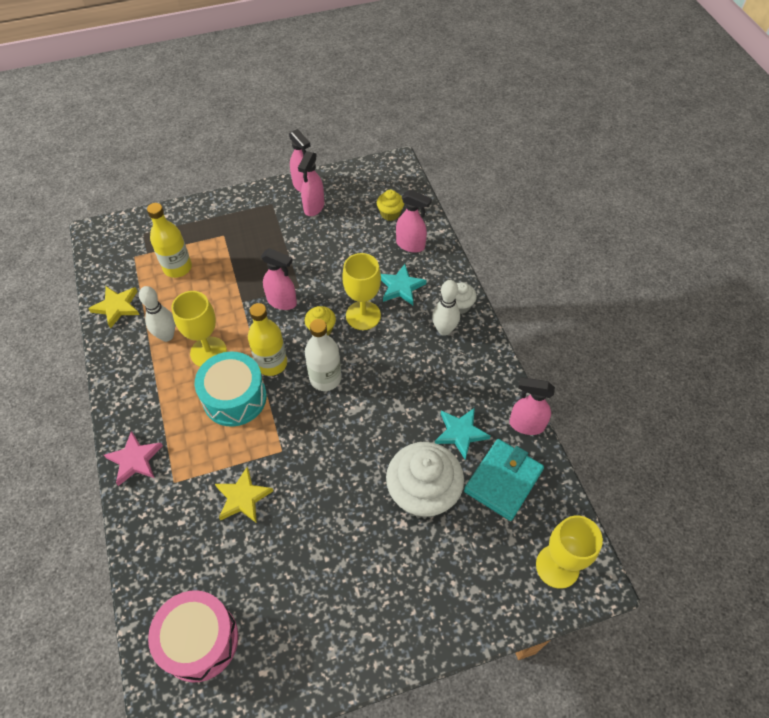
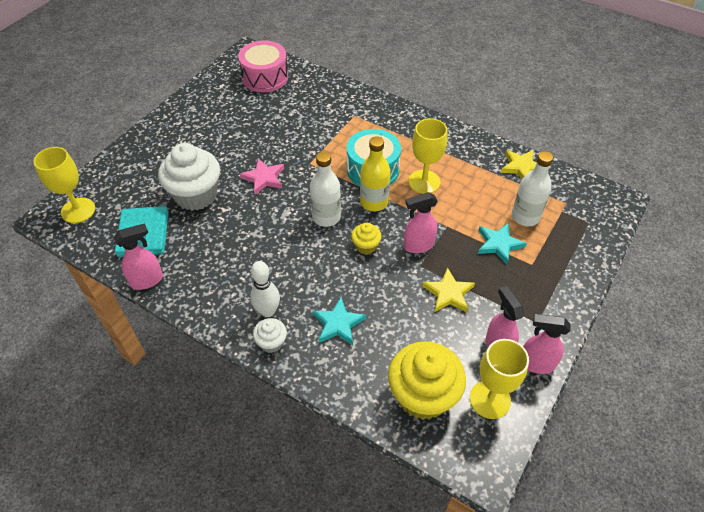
camera: 140 degrees right, 5 degrees down
(135, 460) = (389, 111): pink star -> pink star (264, 178)
(167, 336) = (464, 173): white bowling pin -> none
(177, 267) = (525, 217): yellow bottle -> white bottle
(243, 497) = (307, 131): yellow star -> yellow star (448, 293)
(363, 315) = (345, 278): yellow goblet -> yellow goblet (490, 399)
(390, 213) = (423, 395): yellow cupcake -> yellow cupcake, size x2.10
(411, 245) = (369, 373): pink spray bottle -> none
(460, 433) = (195, 244): turquoise star -> turquoise star (499, 244)

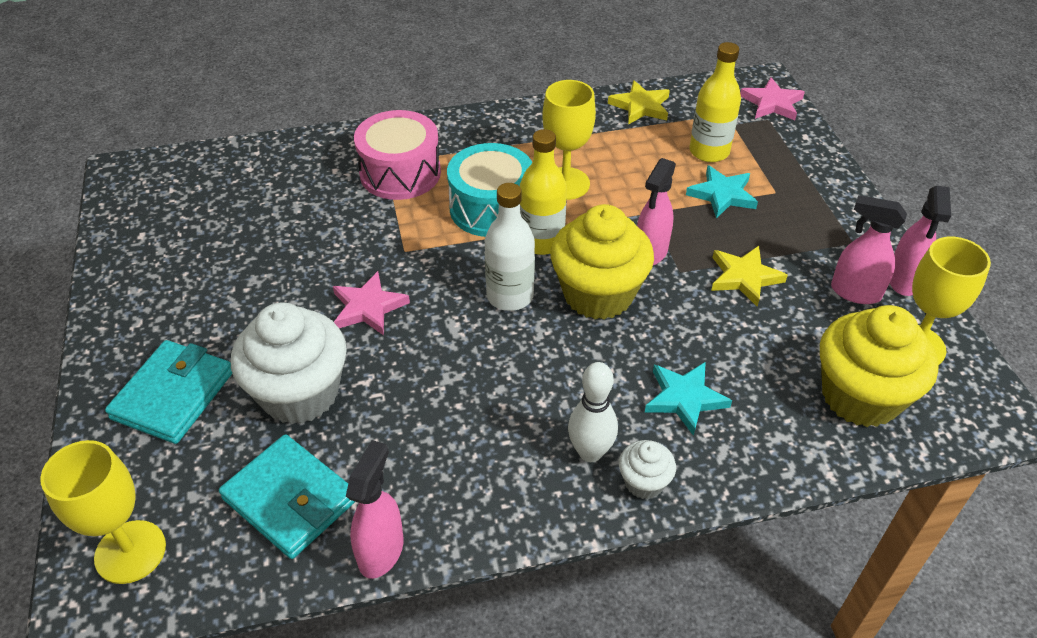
camera: 45 degrees left, 5 degrees down
(156, 161) = (173, 395): none -> turquoise wallet
(265, 77) = (197, 188): pink drum -> pink drum (400, 173)
(366, 246) = (598, 294): yellow cupcake -> yellow cupcake, size x2.10
(525, 217) = (709, 151): white bottle -> yellow bottle
(535, 363) = (903, 280): pink spray bottle -> pink spray bottle turned 45 degrees counterclockwise
(605, 215) = (772, 103): none -> pink star

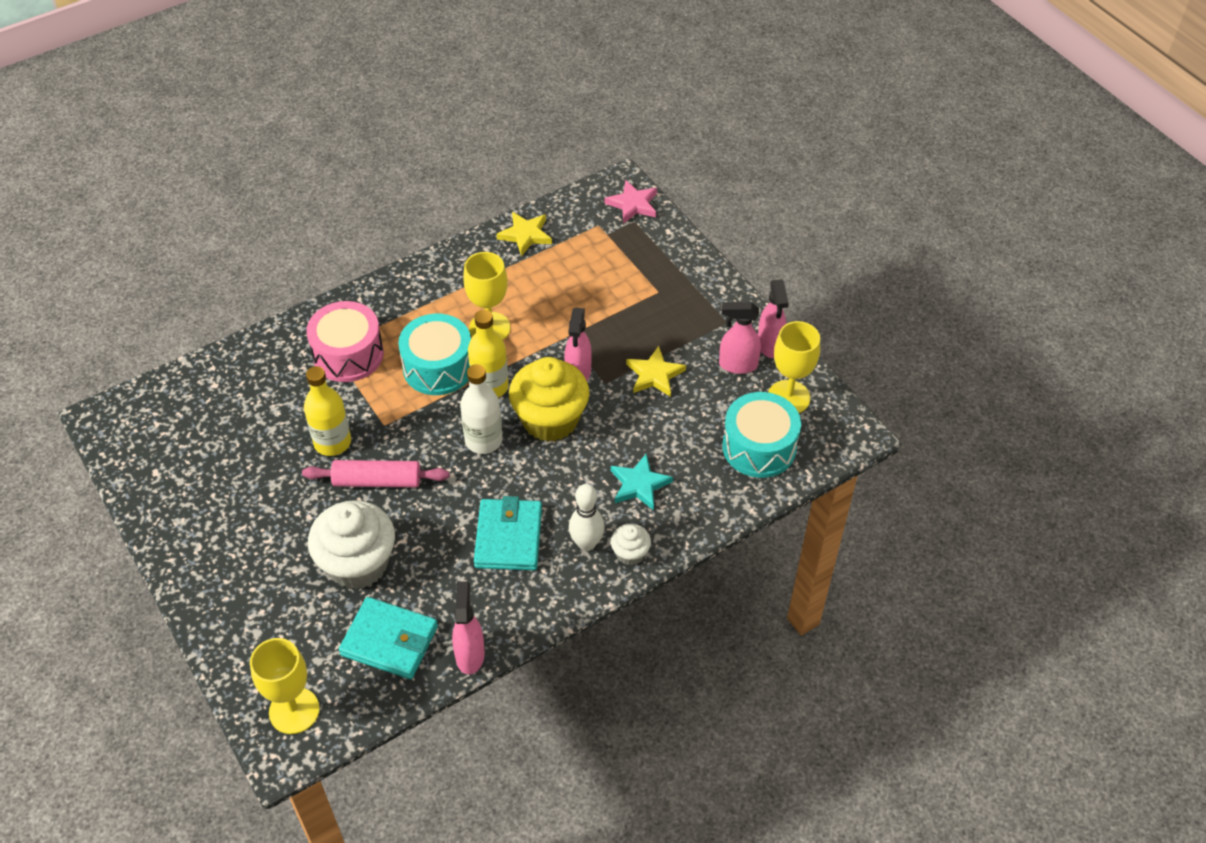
camera: 20 degrees left, 5 degrees up
(173, 395) = (261, 594): turquoise wallet -> turquoise wallet (508, 537)
(368, 307) = (377, 481): pink star -> pink rolling pin
(709, 151) = (595, 266): yellow bottle -> yellow bottle (332, 442)
(722, 195) = (617, 305): turquoise star -> none
(860, 396) = (759, 447): yellow cupcake -> turquoise drum

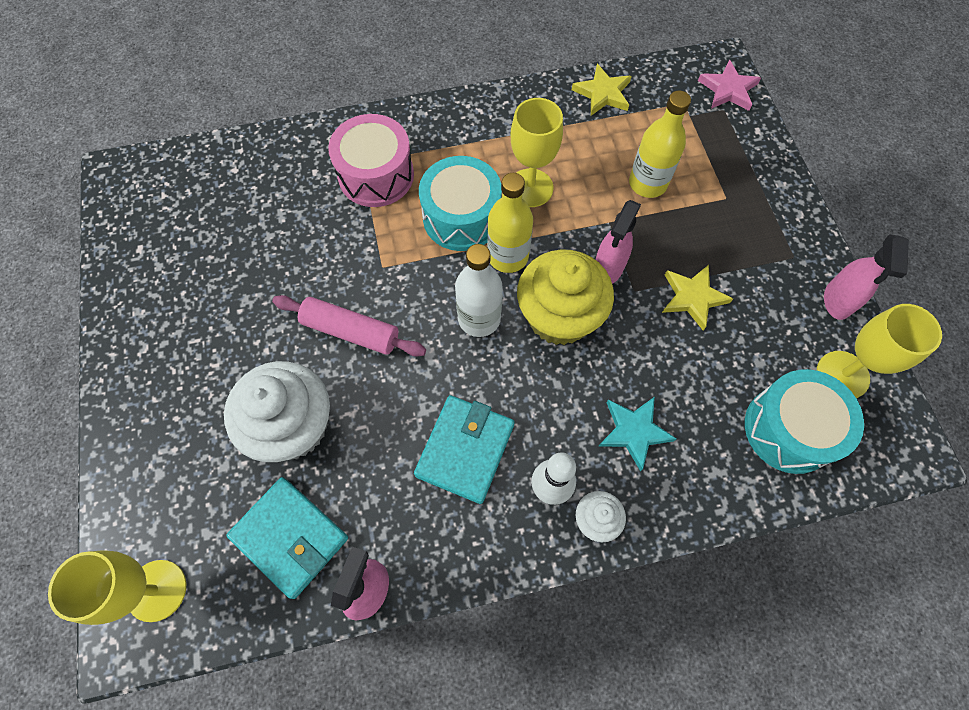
camera: 20 degrees right, 15 degrees up
(332, 442) = (323, 270): yellow bottle -> yellow bottle (647, 183)
(737, 365) = (792, 314): pink spray bottle -> none

